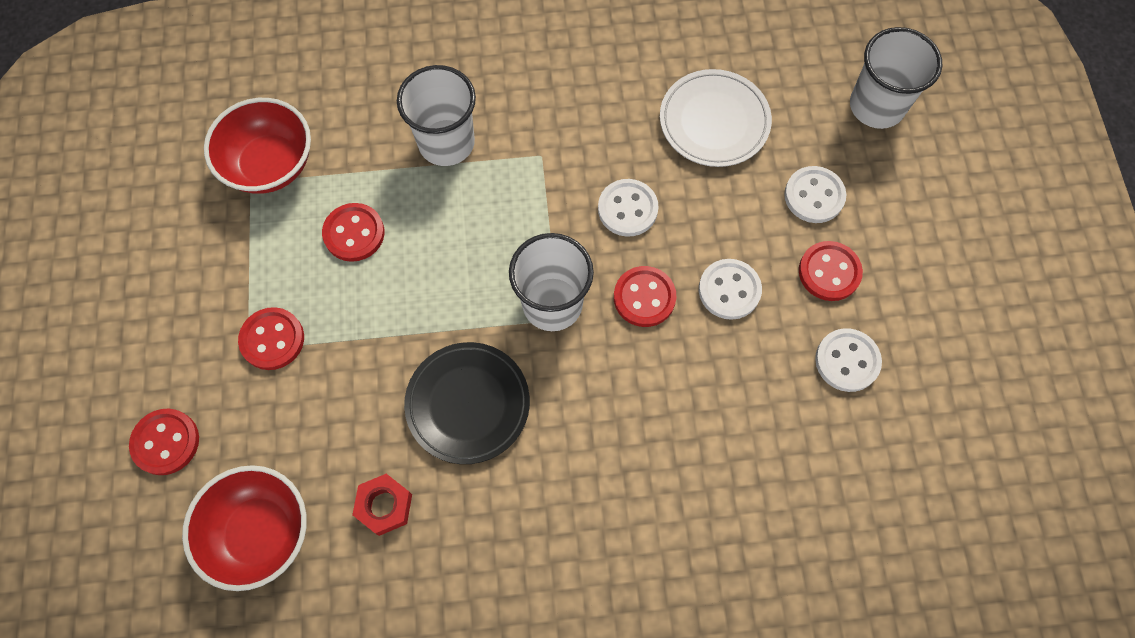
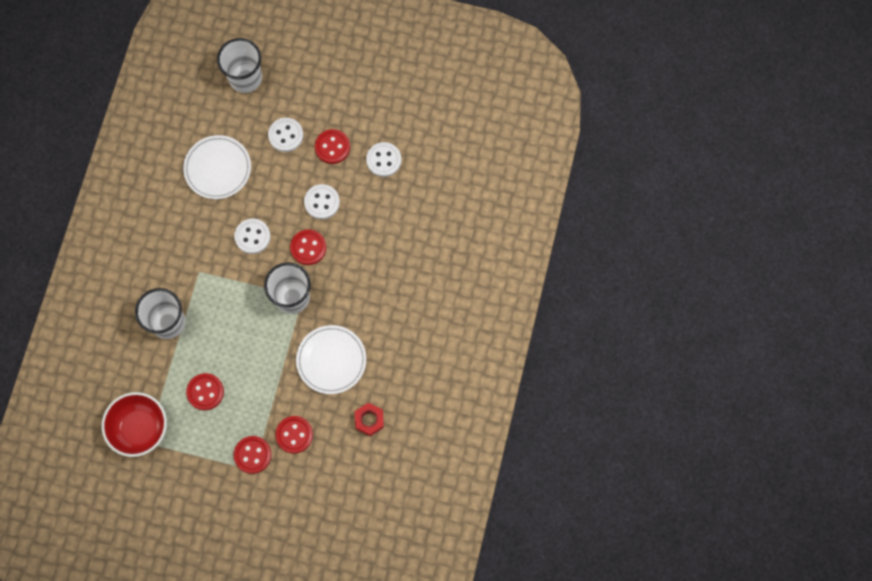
camera: 70 degrees left, 5 degrees up
(166, 442) = (290, 527): red button -> red button (294, 435)
(260, 532) = (359, 488): red bowl -> none
(468, 404) = (331, 360): black plate -> white plate

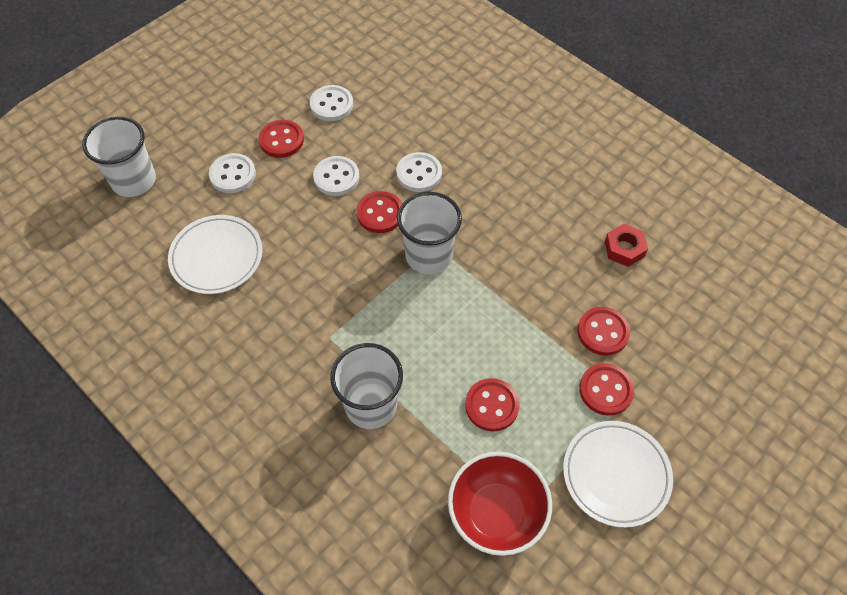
camera: 60 degrees left, 15 degrees down
(252, 236) = (327, 261): white button -> white button (419, 173)
(331, 360) = (530, 252): white plate -> white plate (616, 475)

